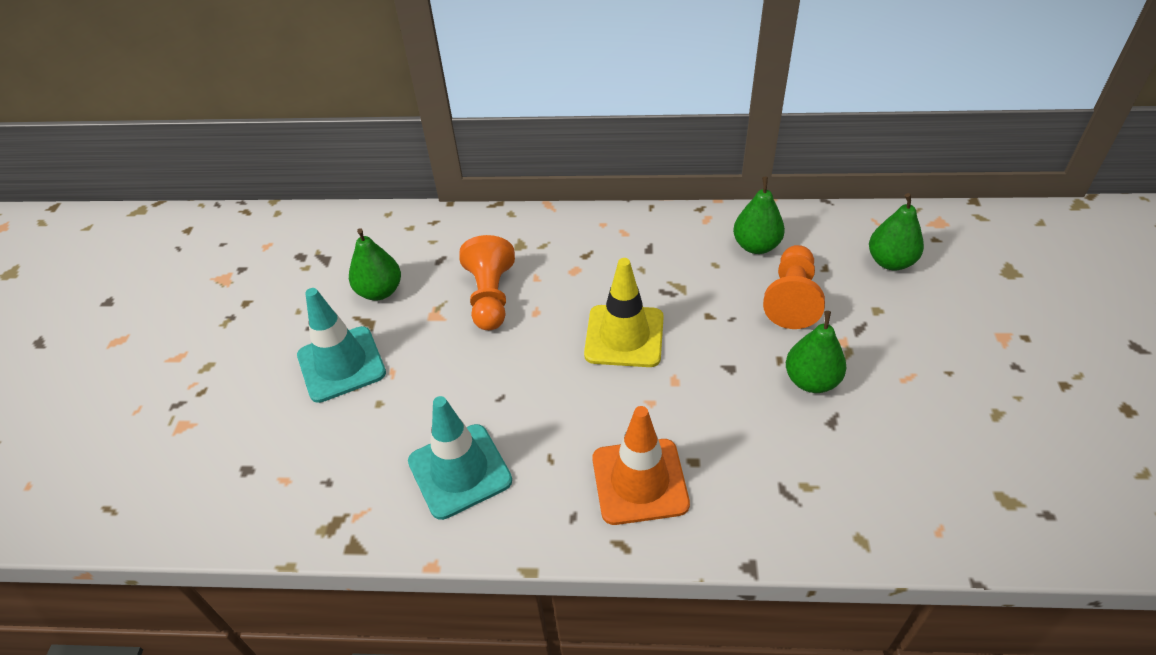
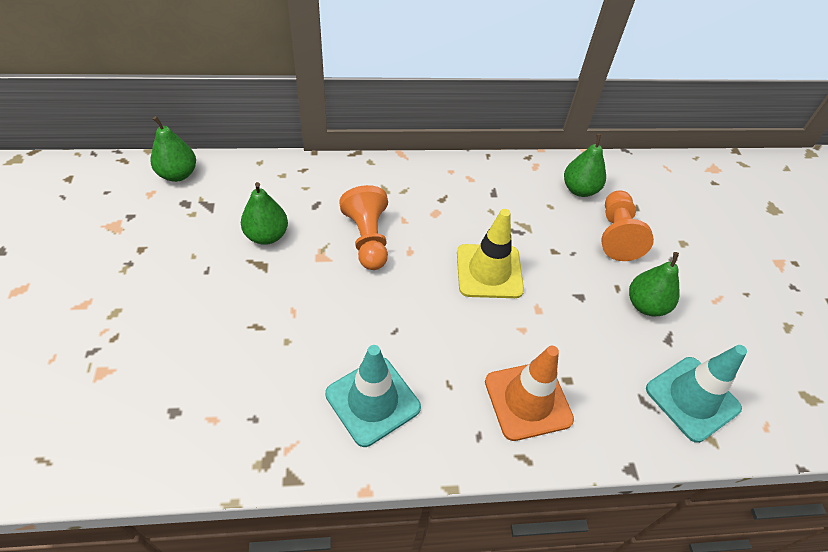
camera: 15 degrees left, 5 degrees up
(341, 364) = (245, 305): turquoise traffic cone -> turquoise traffic cone (692, 398)
(890, 262) = (685, 202): green pear -> green pear (178, 174)

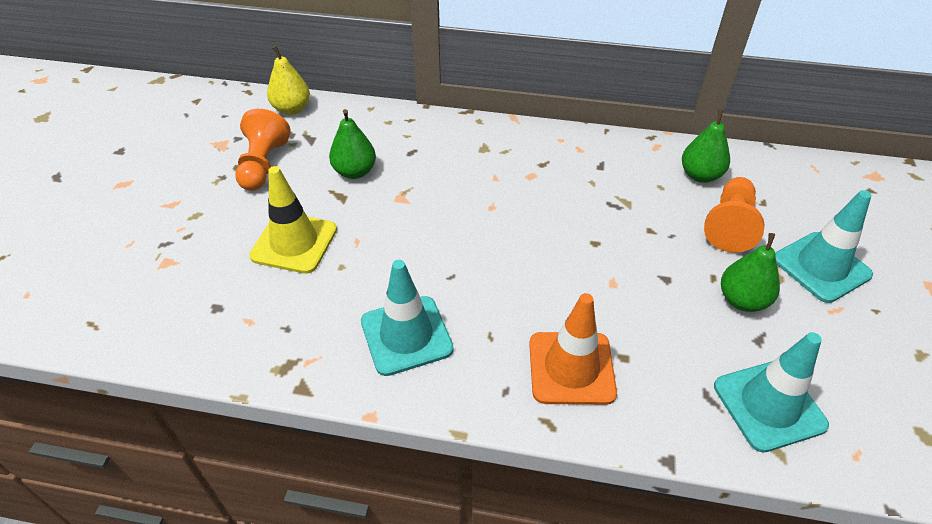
camera: 20 degrees right, 5 degrees down
(178, 174) = (292, 109): green pear -> yellow pear
(367, 239) = (452, 189): orange pawn -> orange pawn (263, 165)
(489, 271) = (570, 238): yellow traffic cone -> yellow traffic cone (294, 243)
(697, 261) = (821, 267): none -> turquoise traffic cone

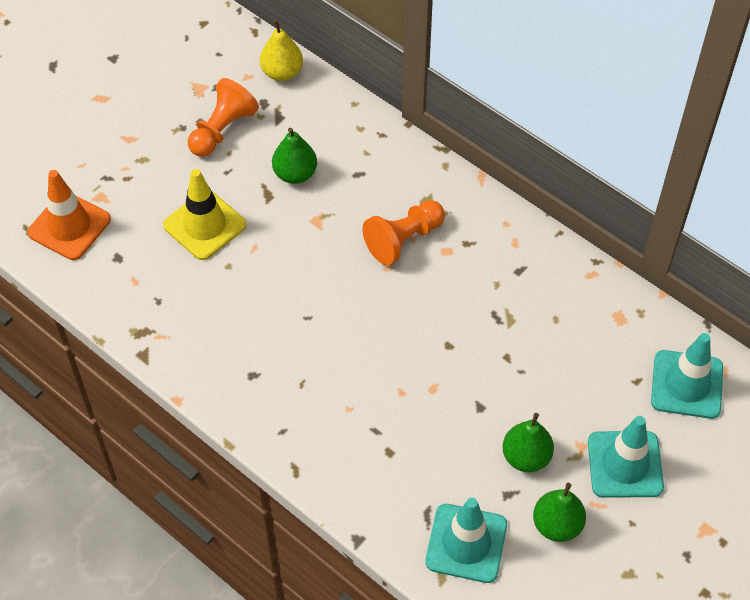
camera: 30 degrees right, 10 degrees up
(406, 335) = (240, 351): turquoise traffic cone -> turquoise traffic cone (686, 384)
(571, 368) = (343, 439): orange traffic cone -> orange traffic cone (69, 226)
(700, 175) = (604, 325): green pear -> green pear (557, 525)
(729, 225) = (582, 387): orange pawn -> orange pawn (403, 240)

